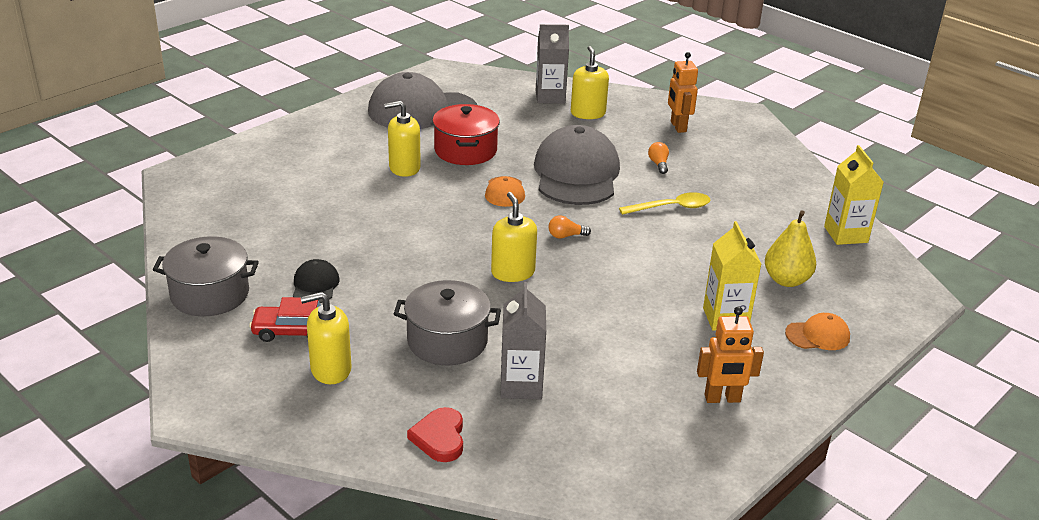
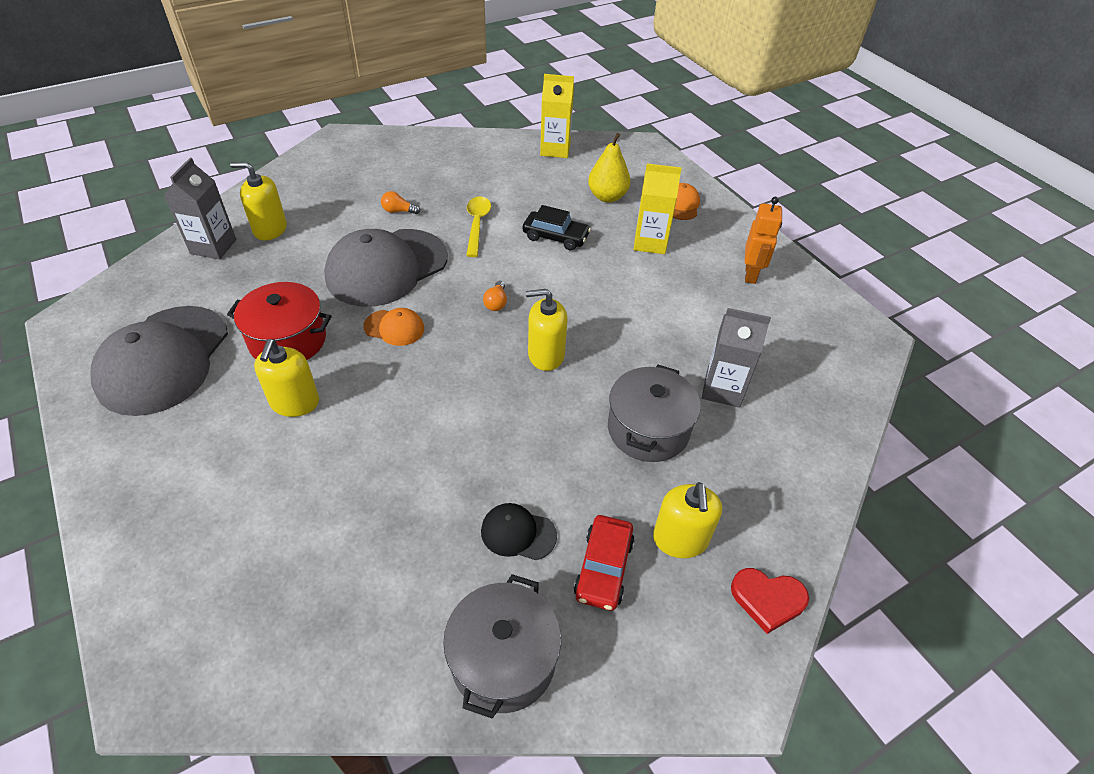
camera: 75 degrees left, 15 degrees up
(439, 438) = (792, 464): red heart -> red heart (767, 599)
(576, 174) = (386, 267): grey cap -> grey cap turned 60 degrees counterclockwise
(678, 127) = (337, 181): orange robot -> none
(687, 255) = (555, 237): none -> black car

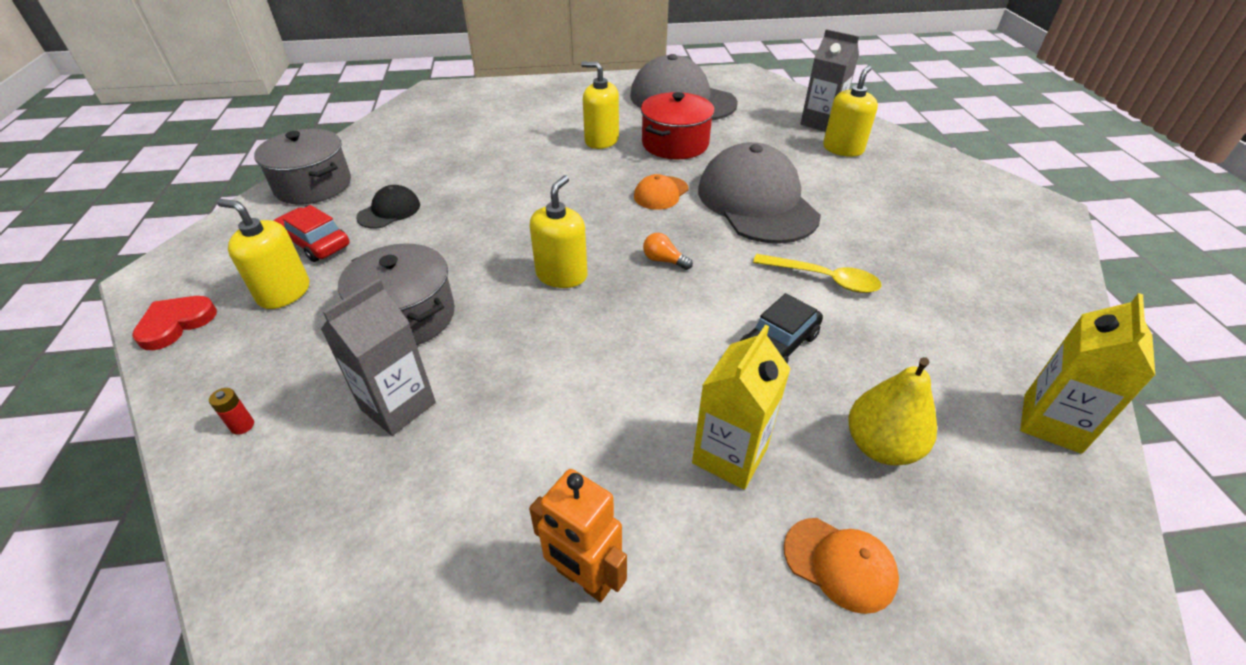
camera: 115 degrees right, 5 degrees down
(398, 211) = (865, 225): orange light bulb -> none
(799, 464) = (242, 426): none -> red battery

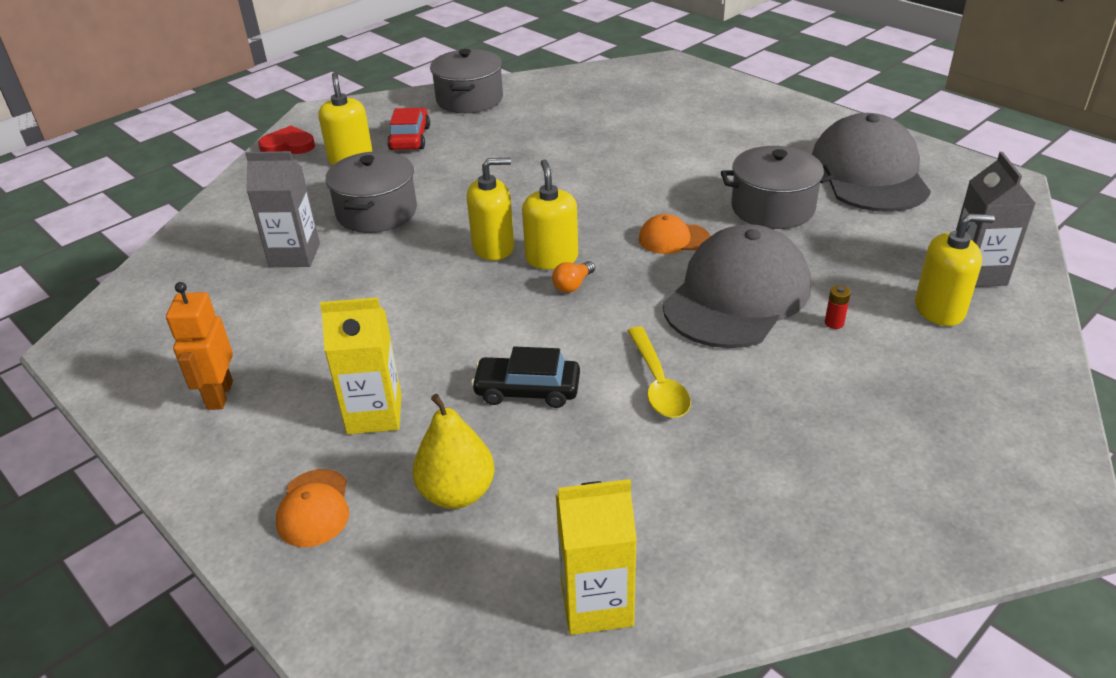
camera: 55 degrees right, 5 degrees down
(242, 426) = (233, 215): red battery -> red battery (834, 323)
(389, 211) = (478, 141): black cap -> none
(601, 140) = (715, 170): yellow soap dispenser -> yellow soap dispenser (552, 258)
(664, 260) = (573, 285): orange light bulb -> orange light bulb turned 135 degrees counterclockwise
(675, 144) = (772, 208): red pot -> grey pot

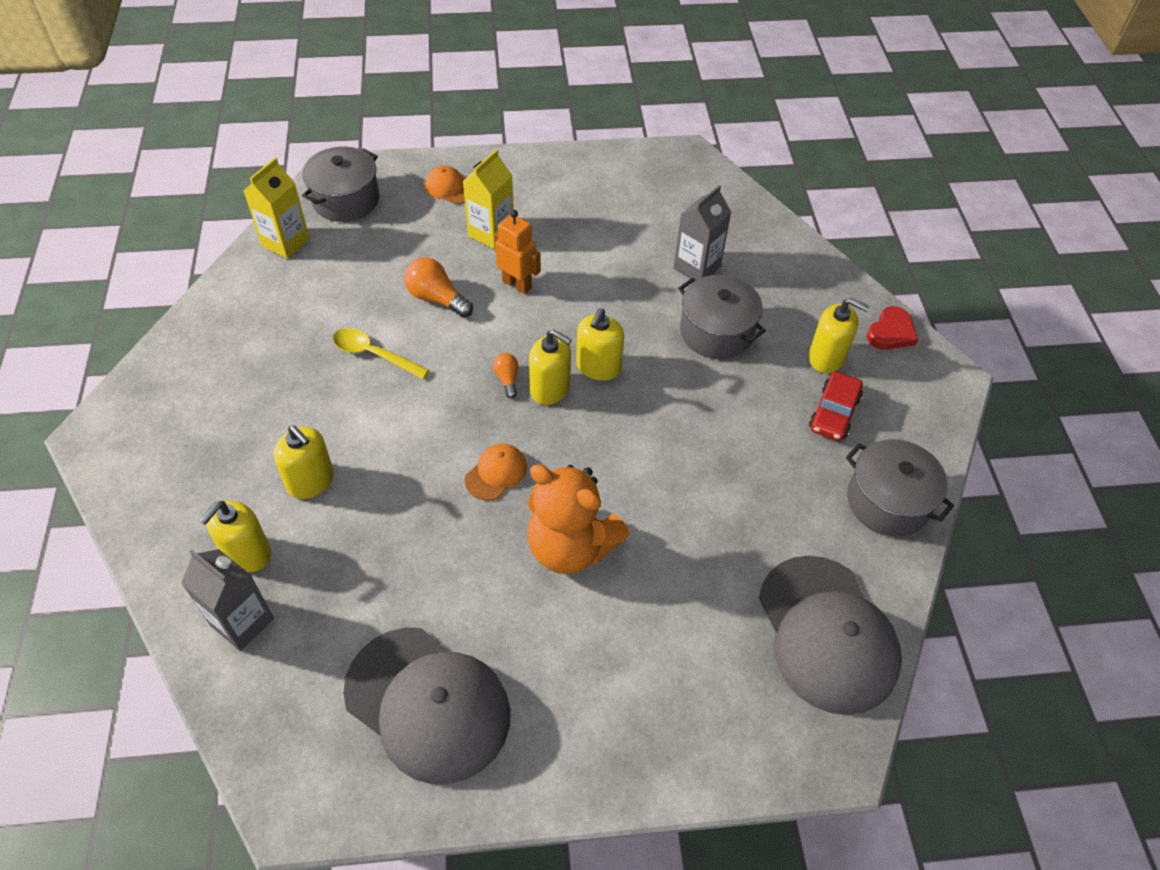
camera: 125 degrees right, 15 degrees up
(219, 395) = (575, 188): orange robot -> orange robot (517, 284)
(410, 138) = (834, 413): red car -> red car turned 75 degrees clockwise
(457, 493) = (400, 235): yellow pear -> none
(527, 390) = (437, 298): black car -> orange light bulb
(680, 180) = (571, 547): none -> orange teddy bear
(737, 295) = (396, 454): grey cap -> grey cap (827, 634)
(772, 208) = (462, 573): grey pot -> grey pot (346, 200)
(834, 323) = (311, 481): red battery -> yellow soap dispenser

